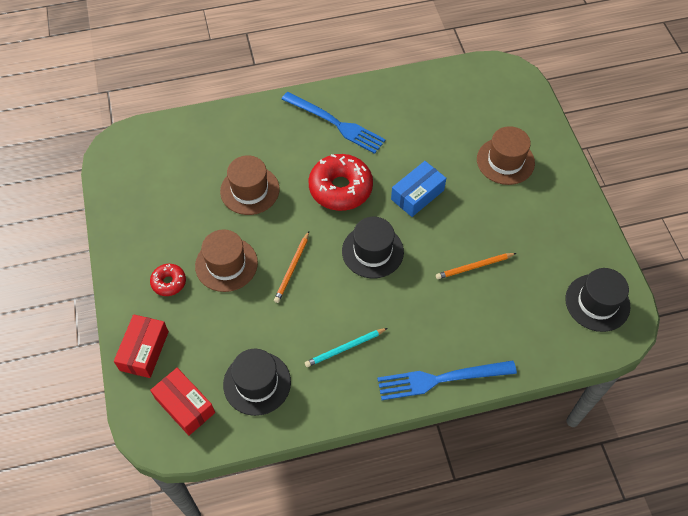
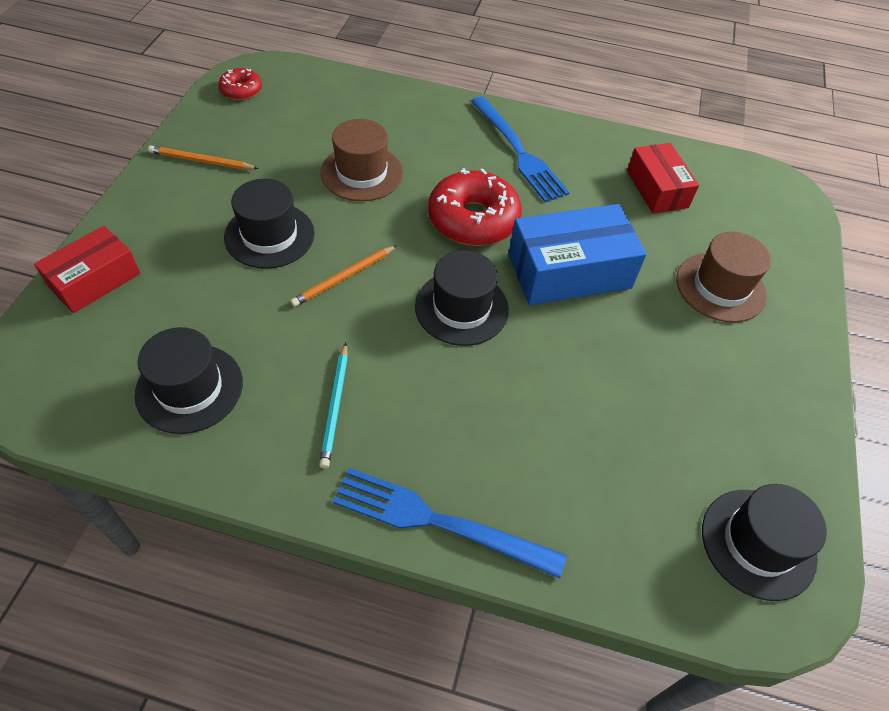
camera: 25 degrees right, 5 degrees down
(169, 282) = (188, 222): red donut -> red donut (241, 90)
(185, 405) = (82, 367): red box -> red box (657, 189)
(226, 264) = (269, 235): brown hat -> black hat
(345, 348) = (335, 406): turquoise pencil -> turquoise pencil turned 90 degrees counterclockwise
(417, 194) = (569, 271): blue box -> blue box, size x1.55
(474, 267) = (590, 395): orange pencil -> orange pencil (201, 161)

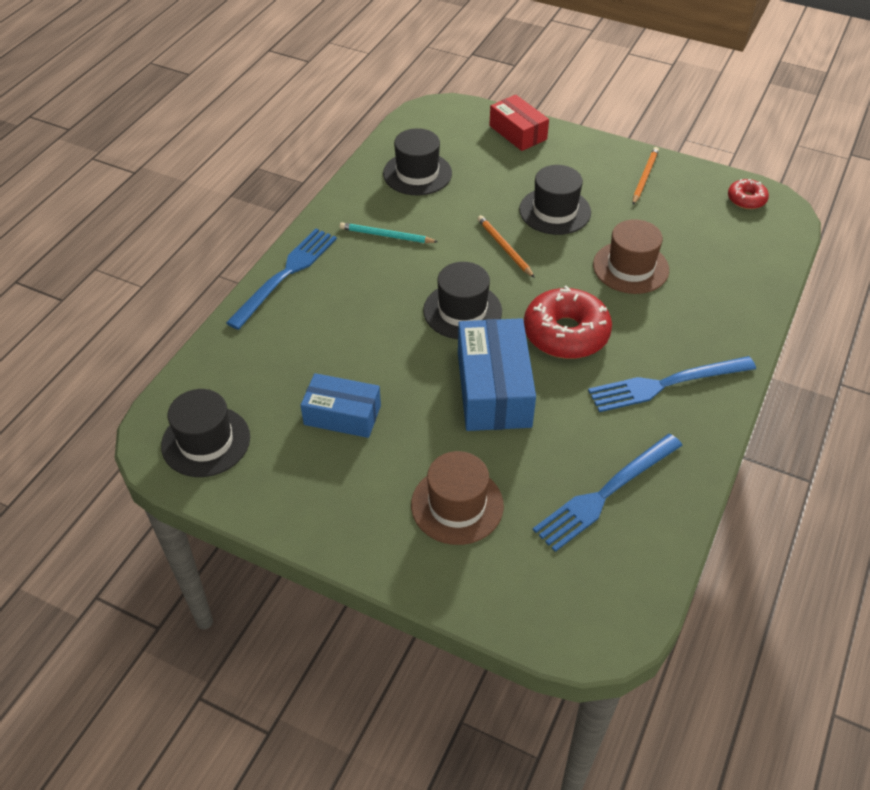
camera: 105 degrees right, 5 degrees down
(656, 401) = (342, 415): none -> blue box
(657, 189) = (606, 493): red box -> blue fork

